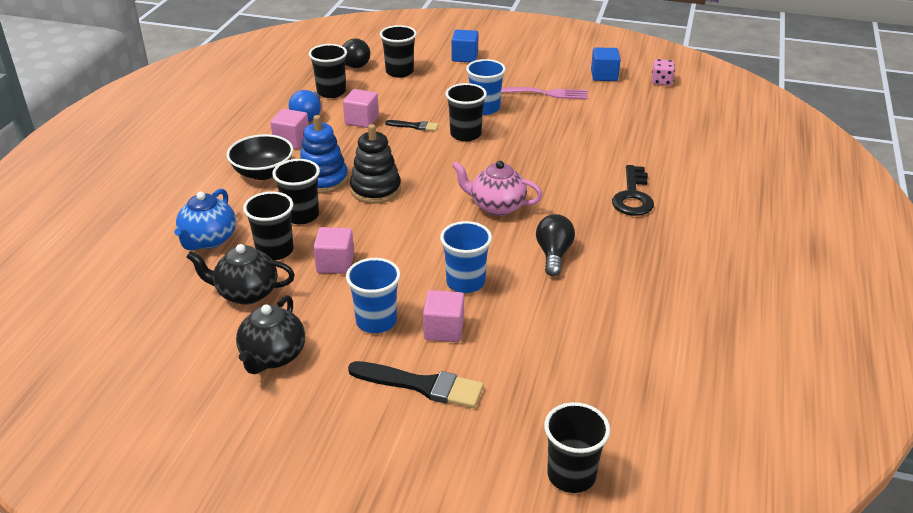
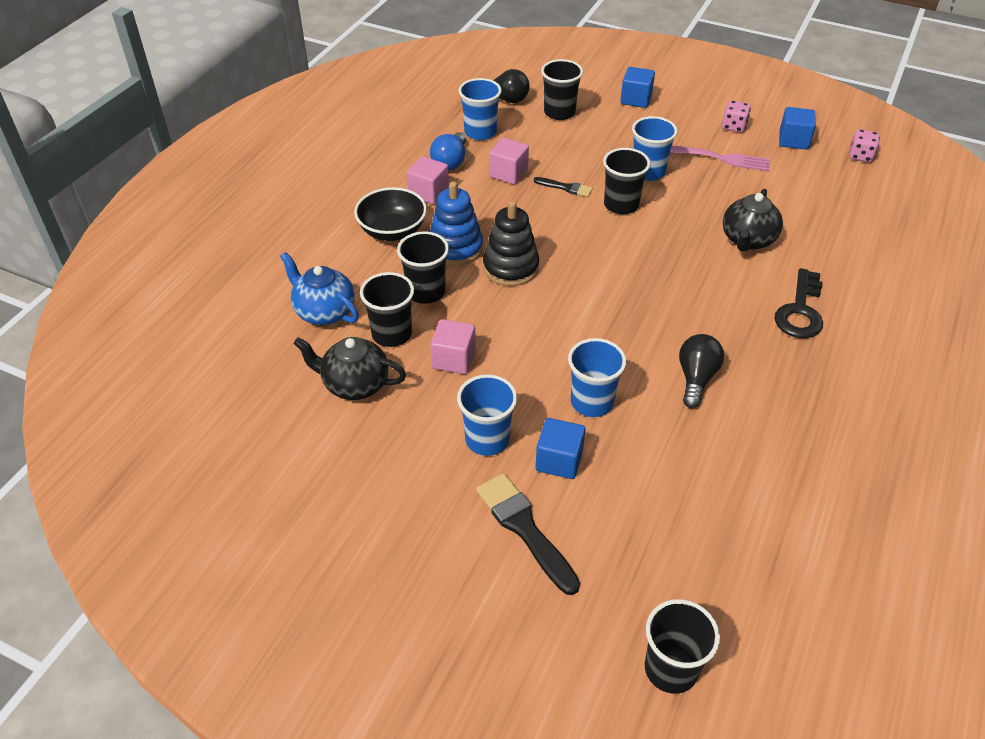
camera: 10 degrees right, 10 degrees up
(208, 240) = (324, 312): blue teapot -> blue teapot turned 105 degrees clockwise
(273, 357) = (372, 469): black teapot -> black teapot (747, 240)
(331, 92) = (480, 132): black cup -> blue cup
(422, 385) = (524, 529): black brush -> black brush turned 150 degrees counterclockwise
(444, 329) = (559, 460): pink cube -> blue cube
(496, 206) = (641, 306): pink teapot -> none
(552, 70) = (733, 126): none -> pink dice

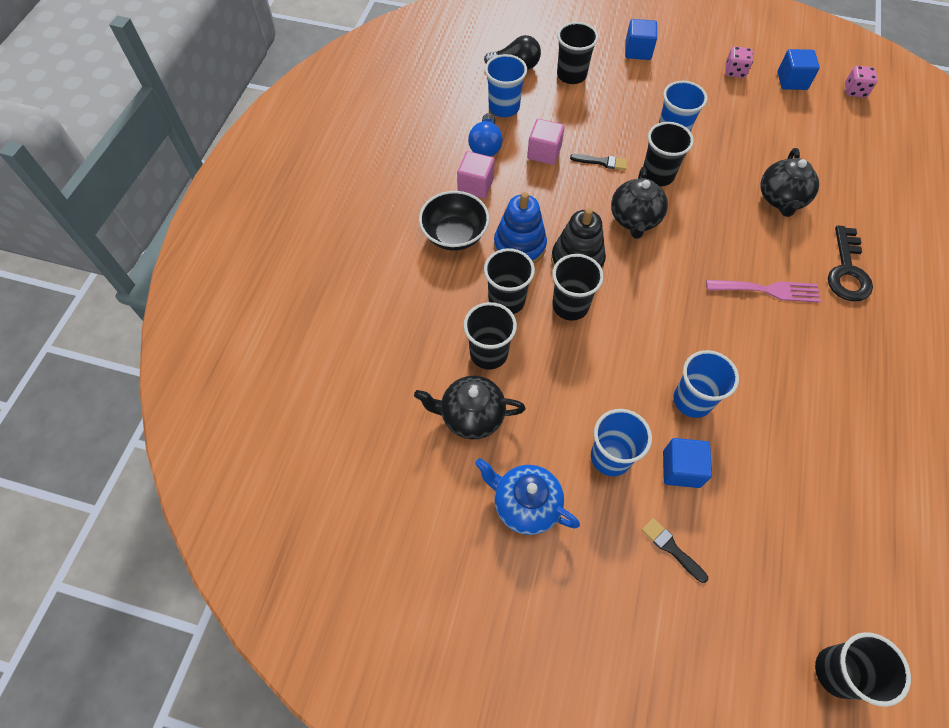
camera: 10 degrees left, 15 degrees up
(324, 312) = (417, 337): blue teapot -> blue teapot (525, 505)
(453, 359) = (554, 372): pink cube -> none
(490, 304) = (570, 306): none -> black cup
(524, 529) = (671, 548): black brush -> black brush, size x0.55
(583, 239) = (634, 219): none -> black teapot
(696, 378) = (776, 359): black light bulb -> none
(723, 159) = (735, 110): pink fork -> pink fork (768, 290)

